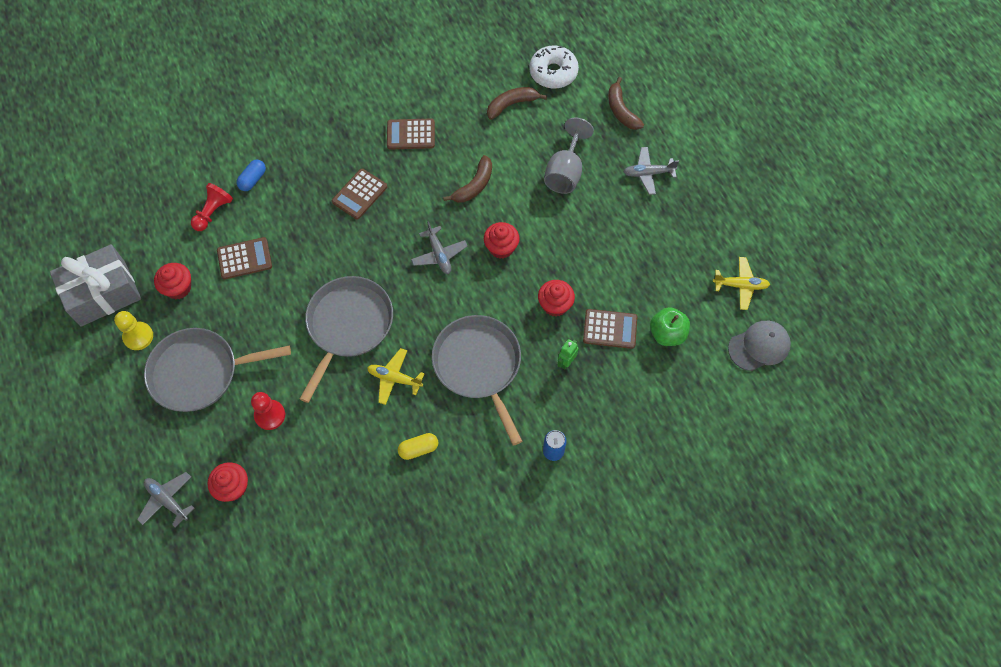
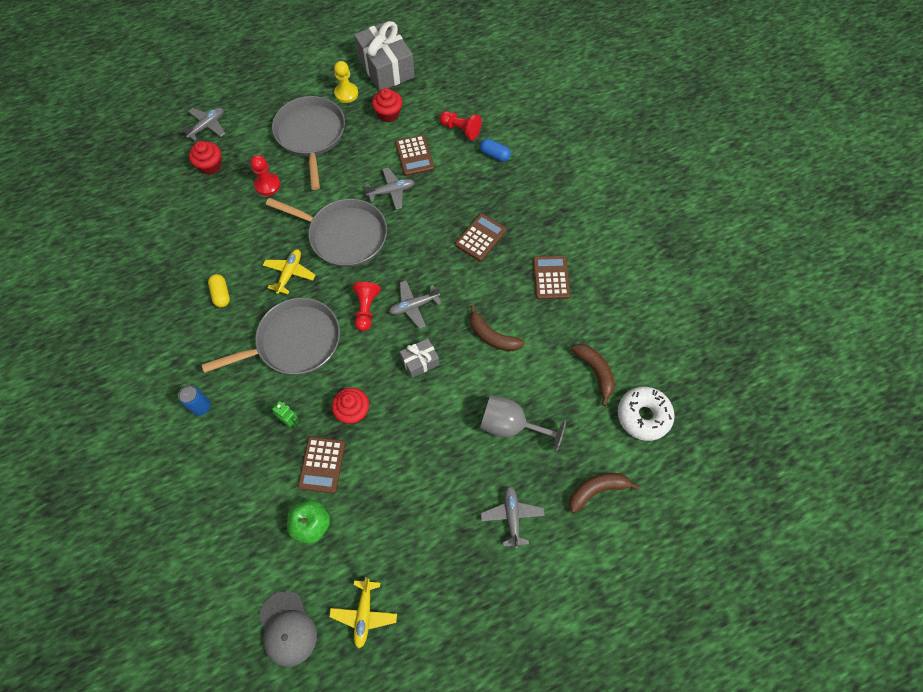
camera: 90 degrees right, 0 degrees up
(292, 281) = (391, 191): none -> grey plane
(359, 194) = (480, 237): brown calculator -> brown calculator turned 90 degrees clockwise
(441, 299) = (366, 309): none -> red pawn
(501, 247) = (420, 361): red cupcake -> grey gift

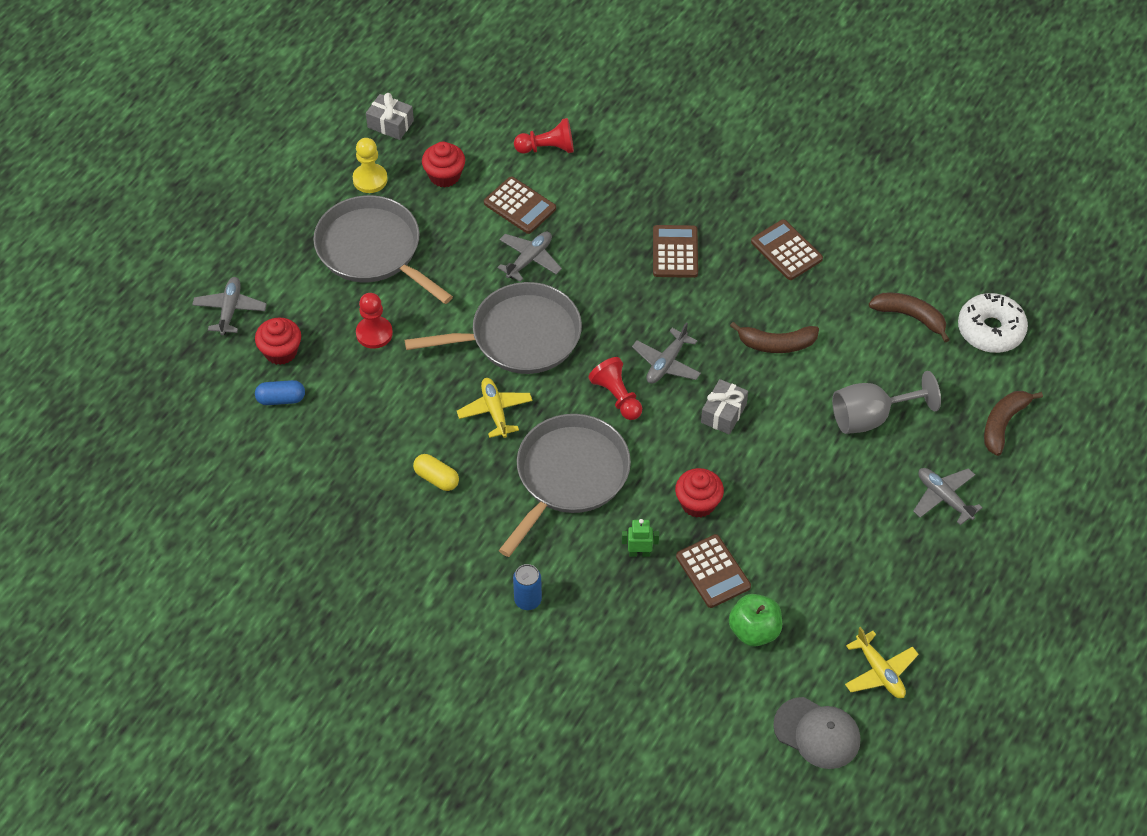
camera: 35 degrees left, 10 degrees down
(386, 68) = (390, 124): grey gift -> grey gift, size x0.50
(494, 155) = (611, 155): blue capsule -> blue capsule (281, 399)

